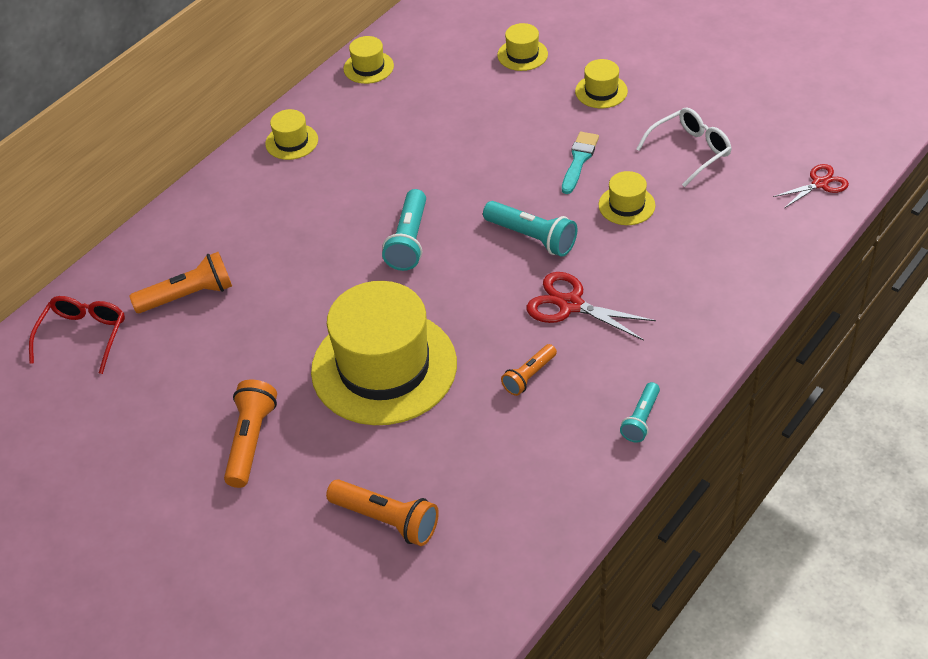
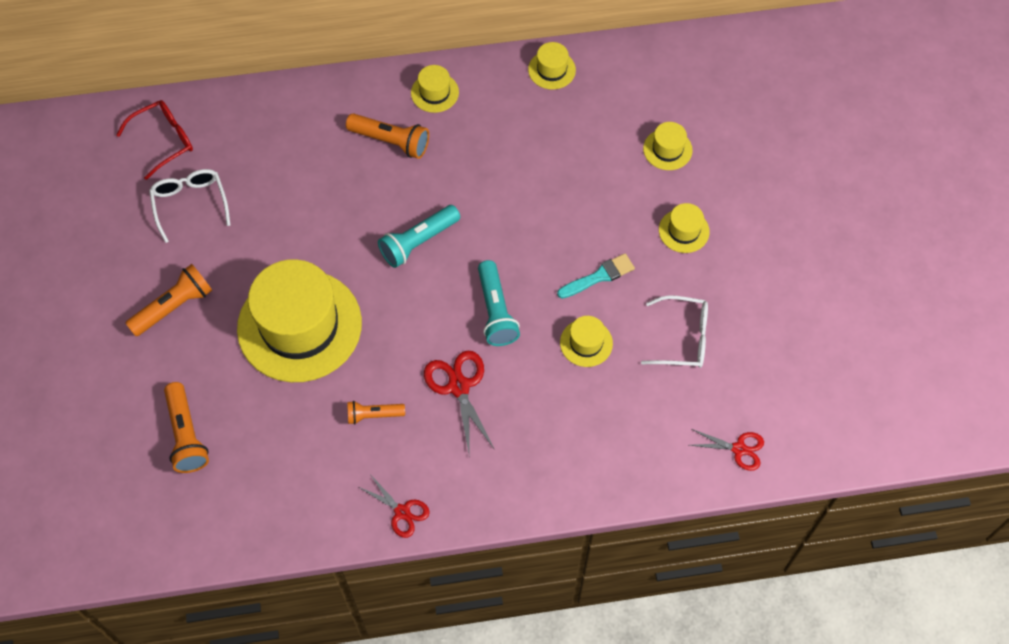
camera: 40 degrees right, 15 degrees up
(168, 360) = (190, 203): none -> white glasses
(188, 296) = (248, 164): orange flashlight -> orange flashlight (390, 141)
(641, 419) = (402, 512): turquoise flashlight -> red scissors

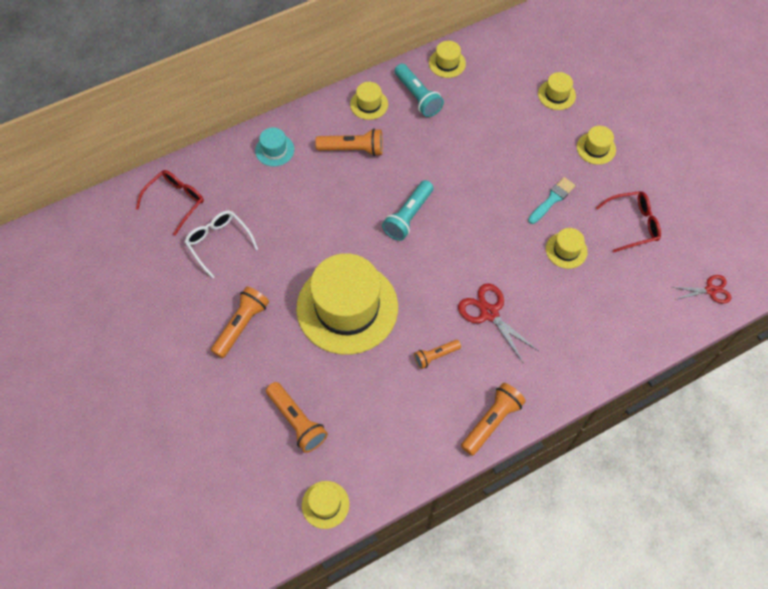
camera: 20 degrees left, 0 degrees up
(176, 537) = (325, 504): none -> yellow hat
(300, 114) = (274, 150): none -> turquoise hat
(402, 512) = (491, 422): red scissors -> orange flashlight
(495, 311) = (489, 248): turquoise flashlight -> turquoise flashlight (417, 97)
(683, 338) = (633, 224): white glasses -> red glasses

